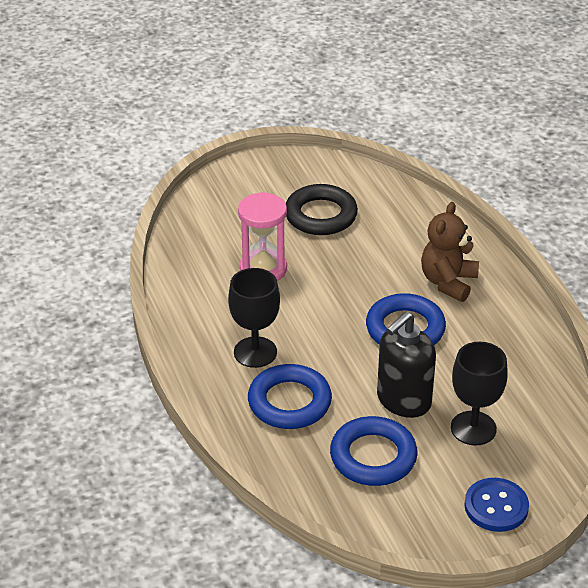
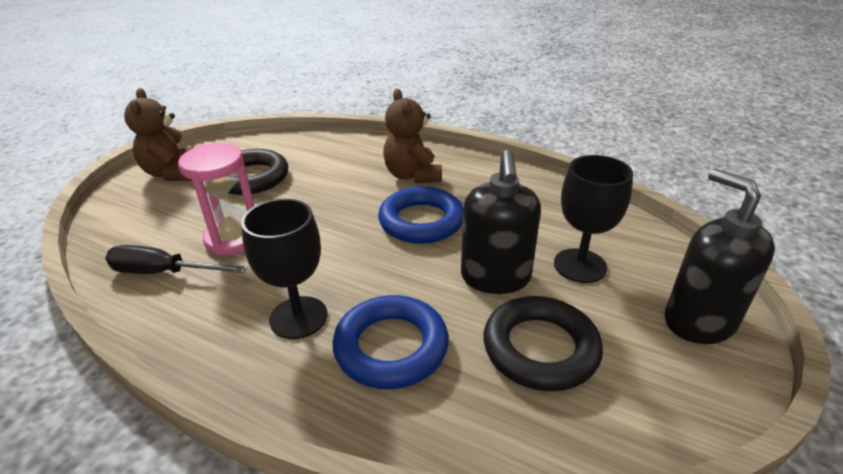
camera: 40 degrees left, 5 degrees down
(202, 272) = (164, 272): none -> black screwdriver
(267, 178) = (172, 173): none -> brown teddy bear
(373, 456) = (540, 348): blue ring -> black ring
(496, 506) = (698, 321): blue button -> black soap dispenser

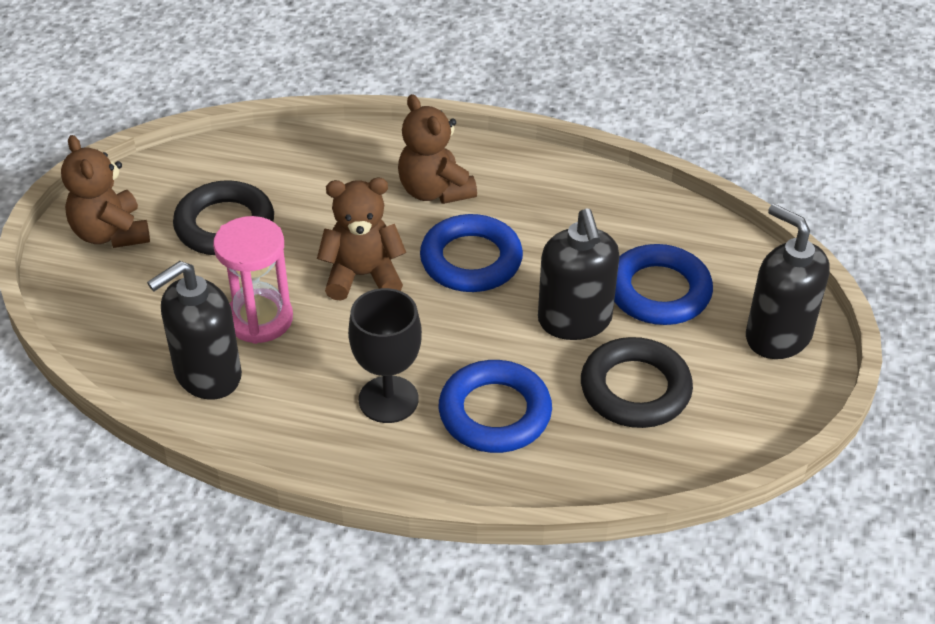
camera: 15 degrees left, 10 degrees up
(164, 272) = (207, 375): black screwdriver -> black soap dispenser
(330, 220) = (362, 275): none -> brown teddy bear
(580, 265) = (659, 291): black goblet -> blue ring

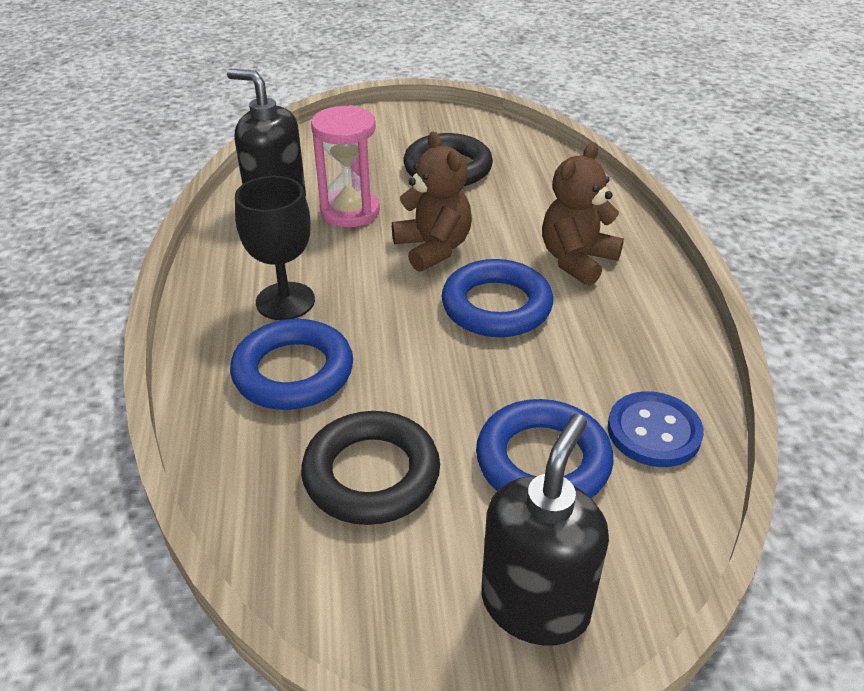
camera: 70 degrees right, 5 degrees down
(111, 233) = (405, 127): brown teddy bear -> none
(575, 320) = (453, 400): black soap dispenser -> none
(653, 225) = (654, 431): none -> blue button

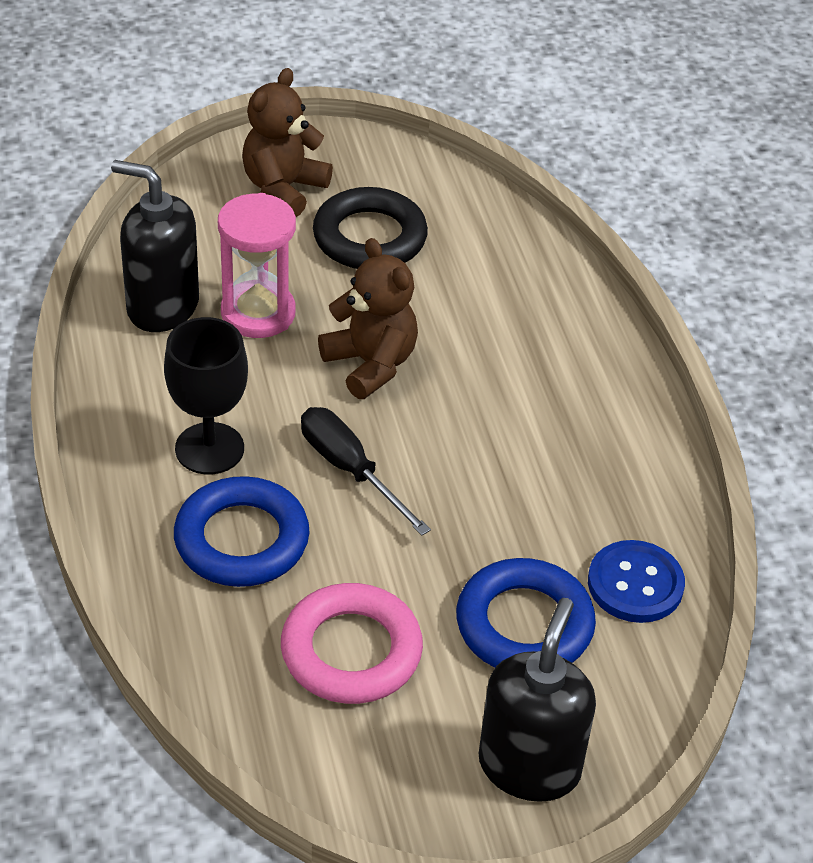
camera: 10 degrees left, 5 degrees up
(371, 474) = (351, 651): black ring -> pink ring
(401, 323) = (350, 470): none -> black screwdriver
(496, 306) = (455, 441): blue ring -> none
(576, 260) = (542, 372): brown teddy bear -> brown teddy bear (283, 189)

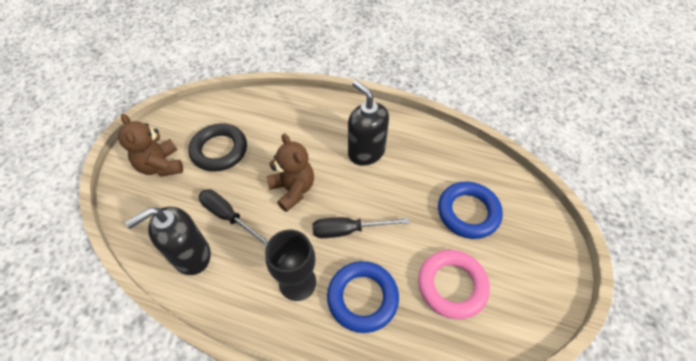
camera: 55 degrees left, 10 degrees up
(258, 313) = (228, 216): pink hourglass -> black screwdriver
(370, 364) = (293, 190): brown teddy bear -> brown teddy bear turned 60 degrees clockwise
(529, 766) = (541, 250): black soap dispenser -> black soap dispenser (366, 152)
(635, 584) = (465, 165): blue button -> none

